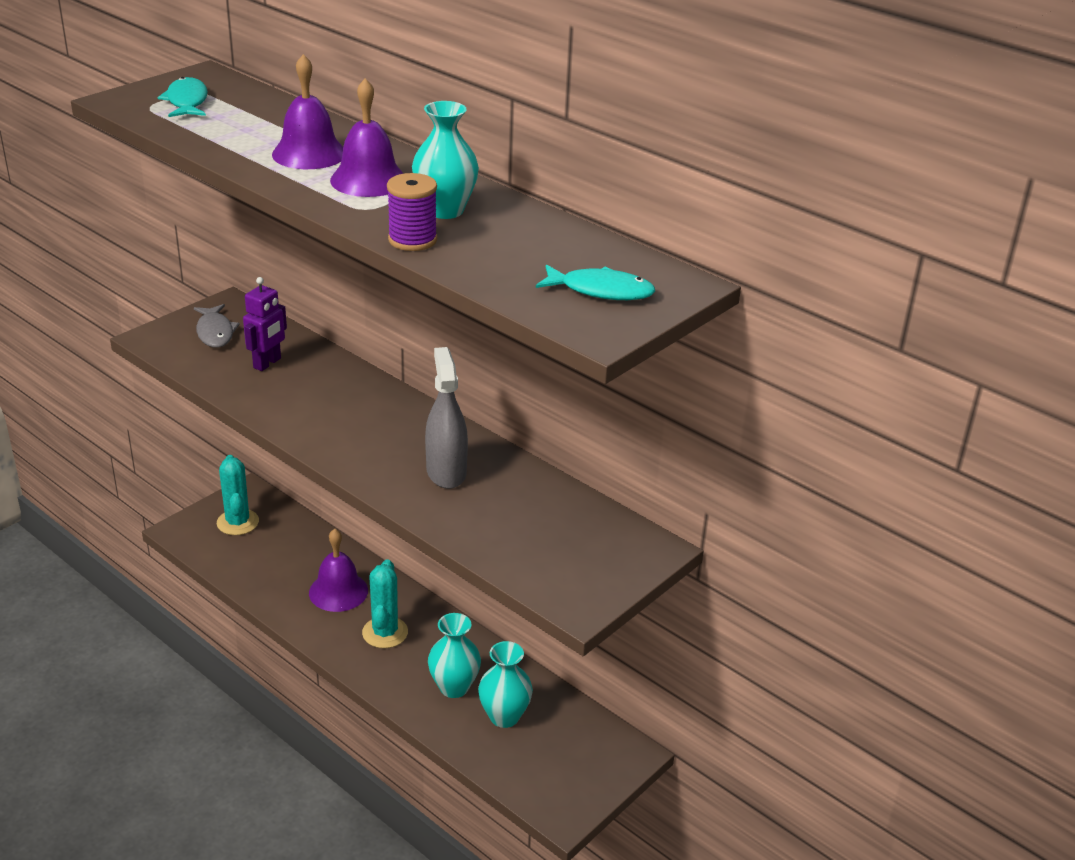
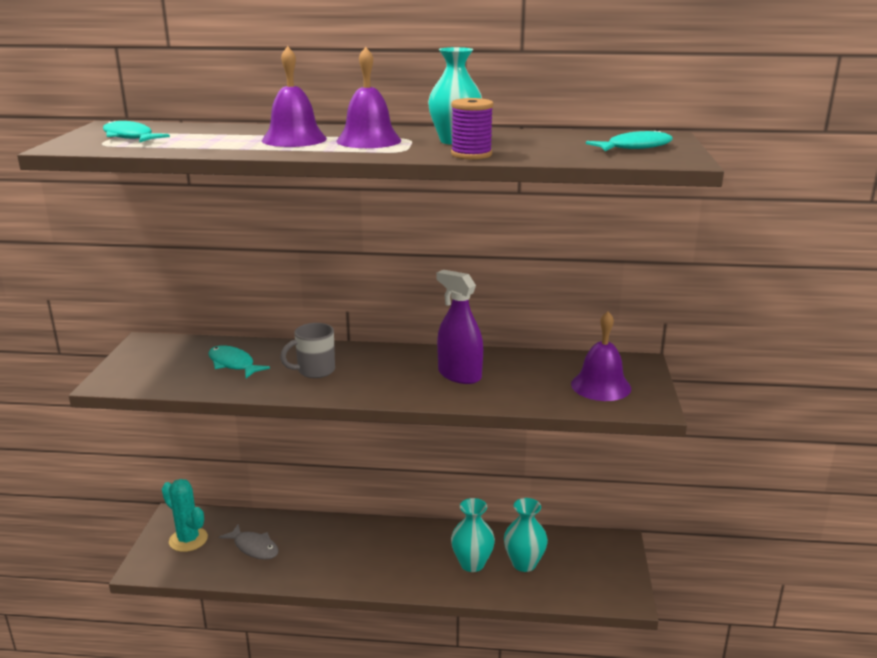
camera: 35 degrees left, 10 degrees down
(215, 332) = (160, 361): grey fish -> grey fish (254, 547)
(267, 363) = (233, 364): purple robot -> turquoise fish
(324, 404) = (314, 371): none -> grey mug
(338, 591) = (321, 547): purple bell -> purple bell (601, 386)
(385, 632) = (386, 555): turquoise cactus -> none
(446, 472) = (459, 375): grey spray bottle -> purple spray bottle

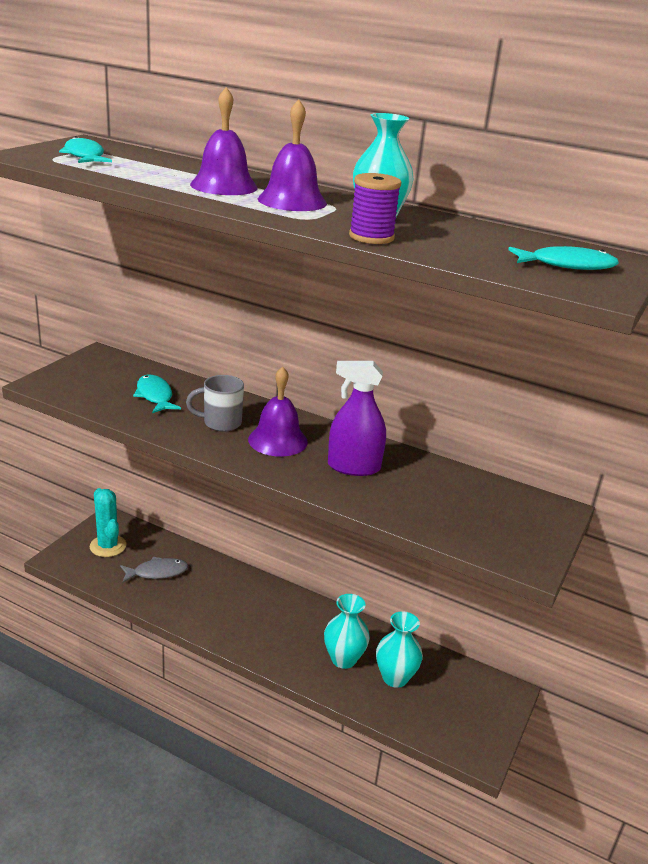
camera: 20 degrees right, 5 degrees up
(254, 547) = (157, 572): grey fish -> grey fish turned 75 degrees counterclockwise
(459, 375) = (354, 467): purple spray bottle -> purple spray bottle turned 60 degrees counterclockwise
(601, 386) = (492, 522): purple bell -> purple bell (277, 440)

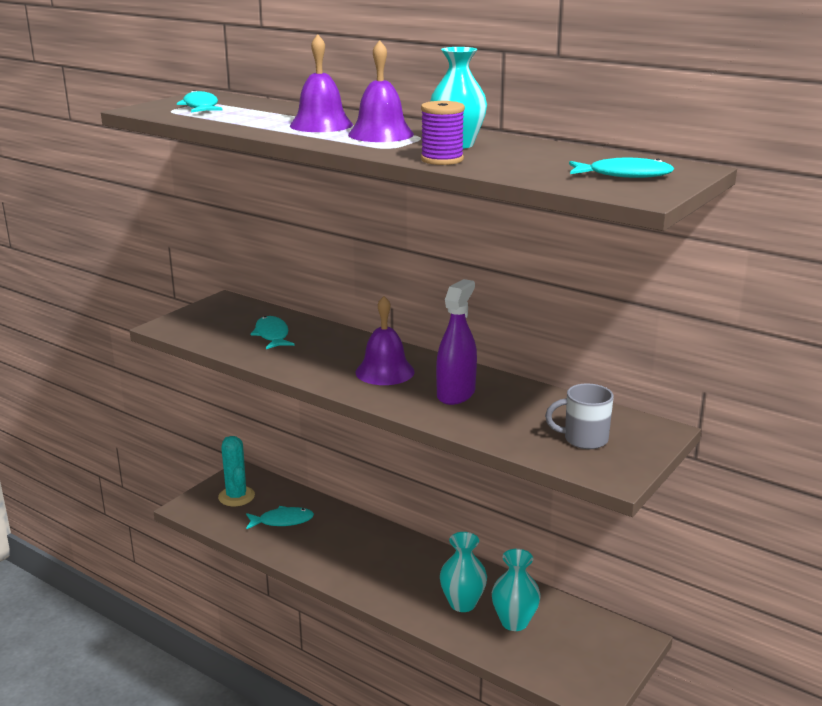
camera: 10 degrees right, 5 degrees down
(157, 572) = (282, 521): grey fish -> turquoise fish
(220, 423) = (331, 357): grey mug -> grey mug (583, 439)
(354, 467) = (456, 394): purple spray bottle -> purple spray bottle turned 105 degrees clockwise

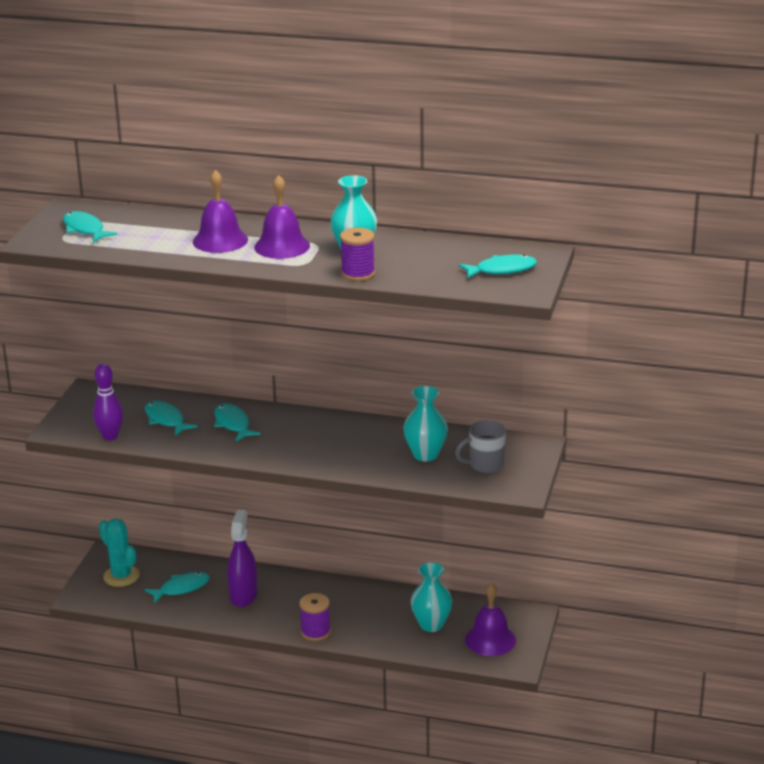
camera: 20 degrees left, 5 degrees up
(207, 340) = (110, 436): none -> purple bowling pin
(333, 350) = (233, 424): none -> turquoise fish
(385, 371) = (292, 436): purple bell -> purple bell (490, 639)
(386, 598) = (315, 632): none -> purple spool
(456, 394) = (364, 445): purple spray bottle -> purple spray bottle (243, 595)
(462, 603) = (382, 620): turquoise vase -> turquoise vase (425, 454)

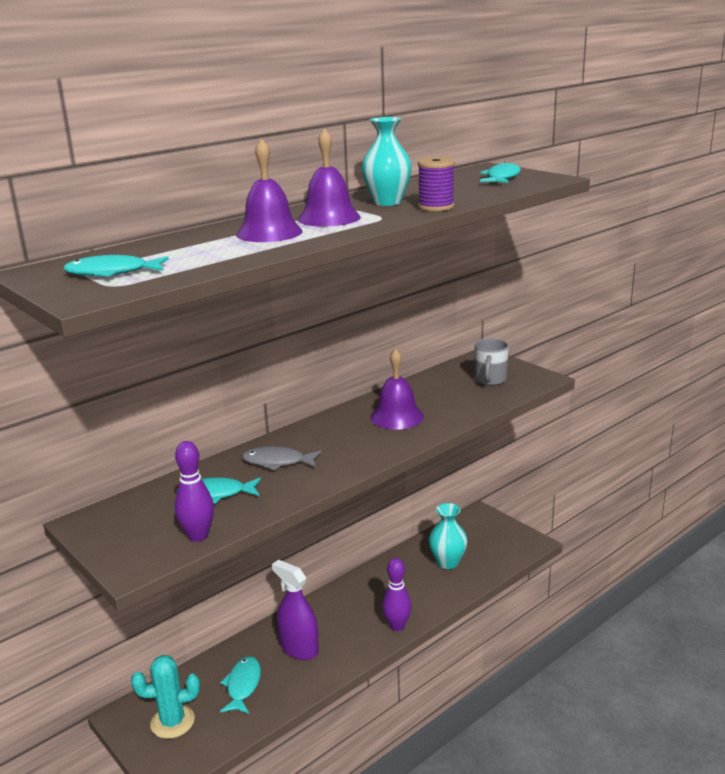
camera: 55 degrees left, 5 degrees down
(233, 424) = (277, 462): turquoise fish -> grey fish
(315, 632) = (397, 626): purple spool -> purple bowling pin
(425, 454) = (446, 396): turquoise vase -> none
(490, 639) = (492, 543): purple bell -> purple bell (397, 416)

